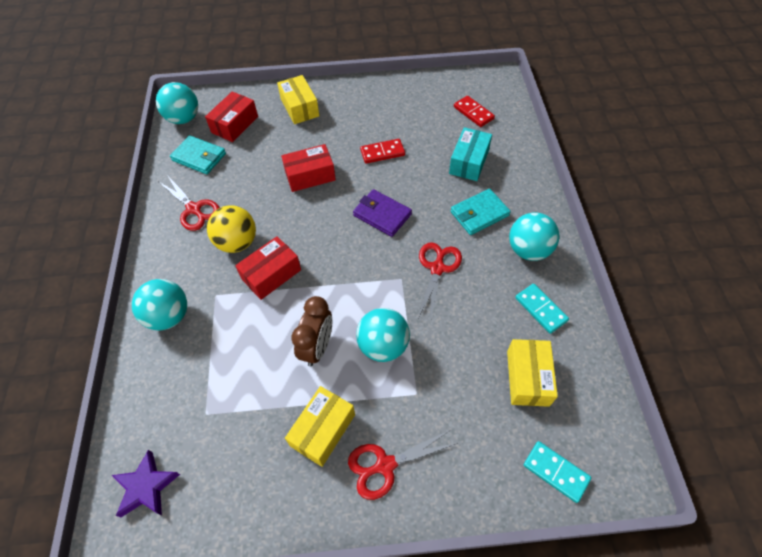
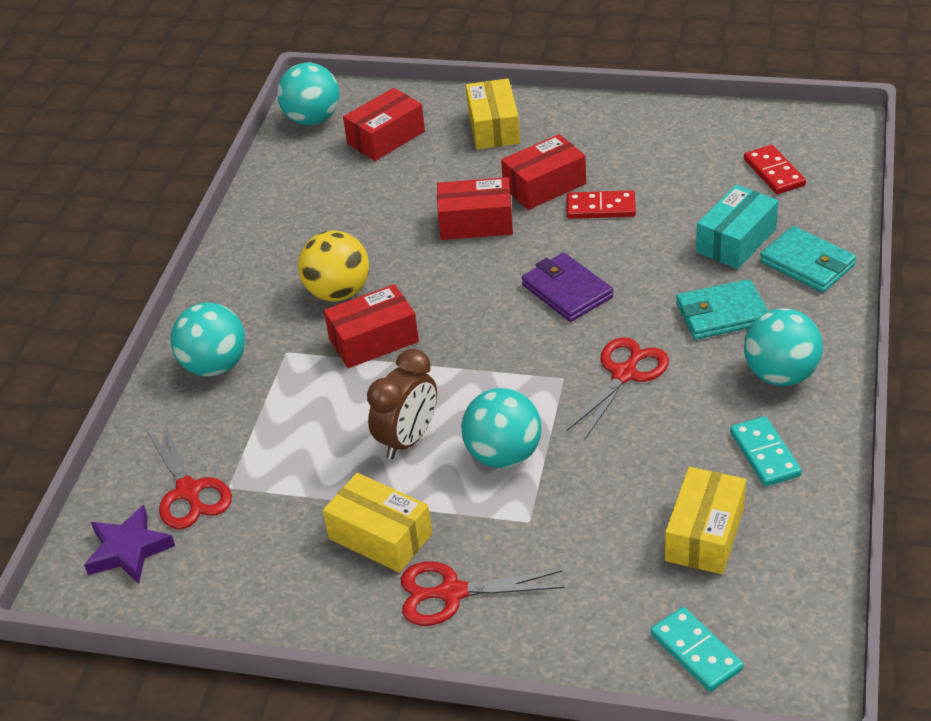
camera: 20 degrees right, 15 degrees down
(194, 209) = (290, 240): red scissors -> red scissors (188, 491)
(199, 157) = (319, 174): turquoise wallet -> turquoise wallet (807, 263)
(323, 430) = (380, 536): yellow box -> yellow box turned 75 degrees clockwise
(343, 143) = (544, 186): none -> red box

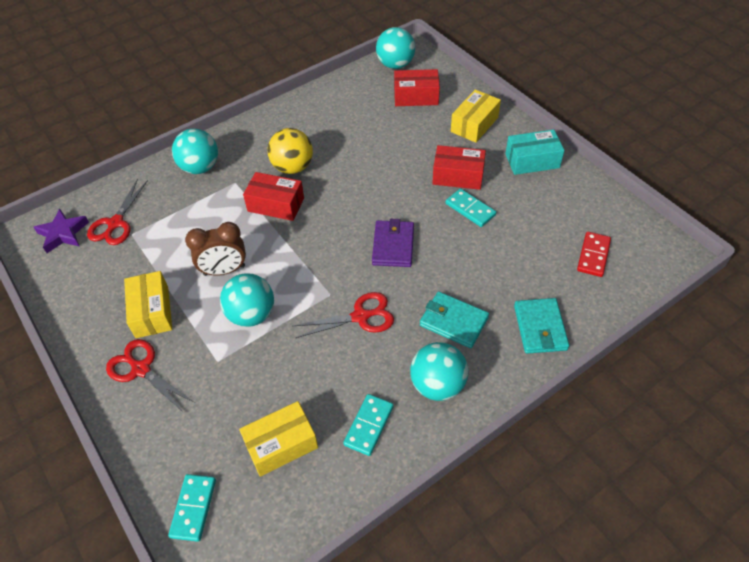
camera: 40 degrees right, 10 degrees up
(476, 222) = (399, 173): red box -> none
(600, 208) = (470, 209): red domino -> turquoise domino
(736, 241) = (517, 282): turquoise box -> turquoise box (532, 161)

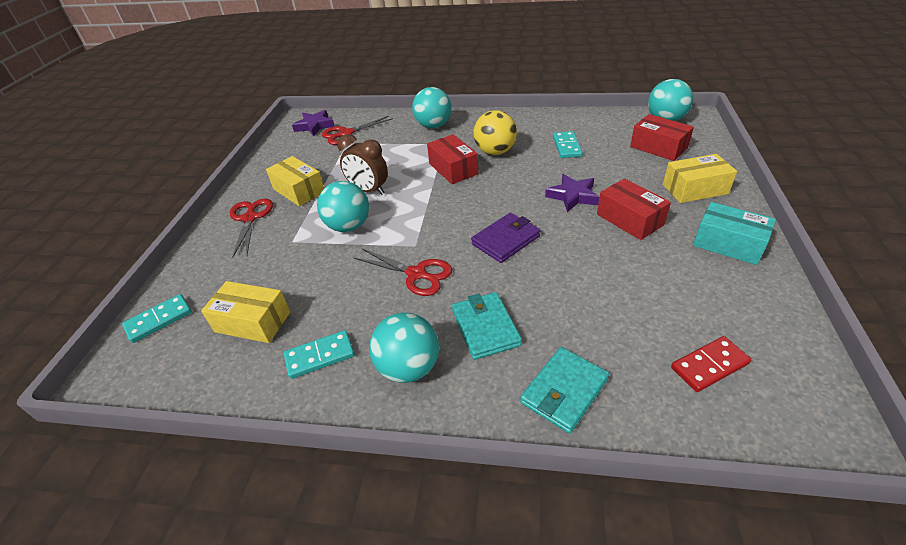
camera: 45 degrees right, 10 degrees down
(152, 312) = (299, 190): yellow box -> yellow box turned 75 degrees counterclockwise
(400, 177) = (572, 196): none -> purple star
(470, 209) = (611, 250): turquoise domino -> turquoise domino (567, 146)

